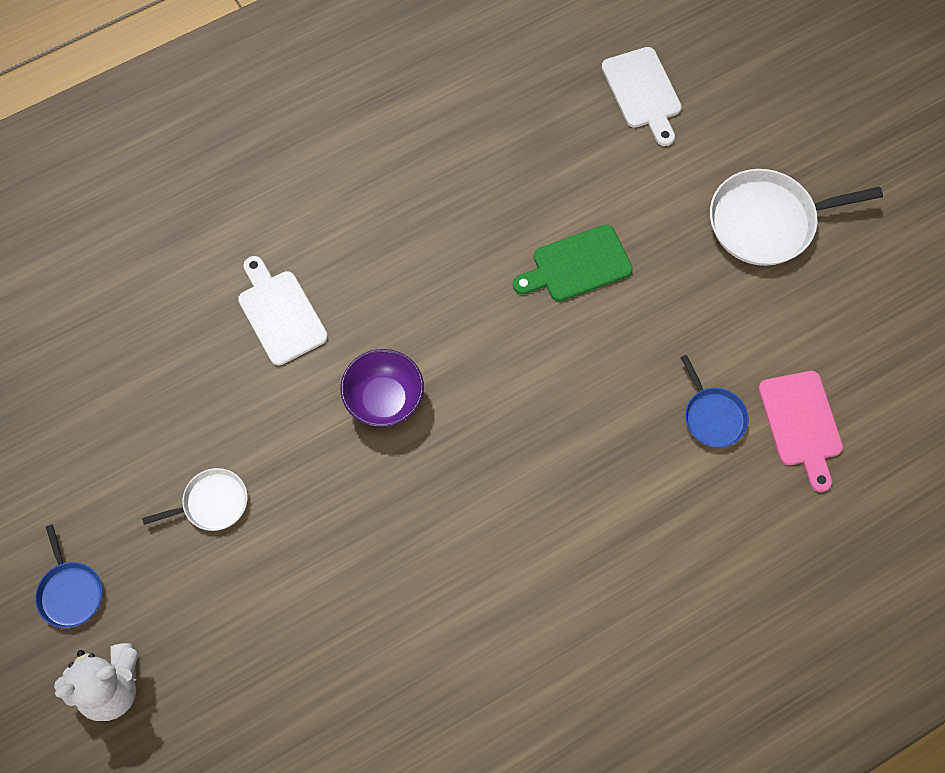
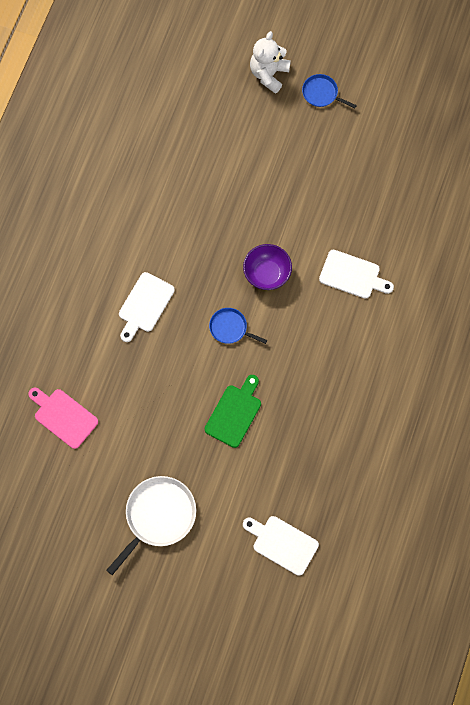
camera: 140 degrees right, 5 degrees up
(212, 503) = (299, 171): white pan -> none
(579, 485) = (145, 305): none -> white cutting board
(712, 416) = (108, 387): blue pan -> blue pan (230, 328)

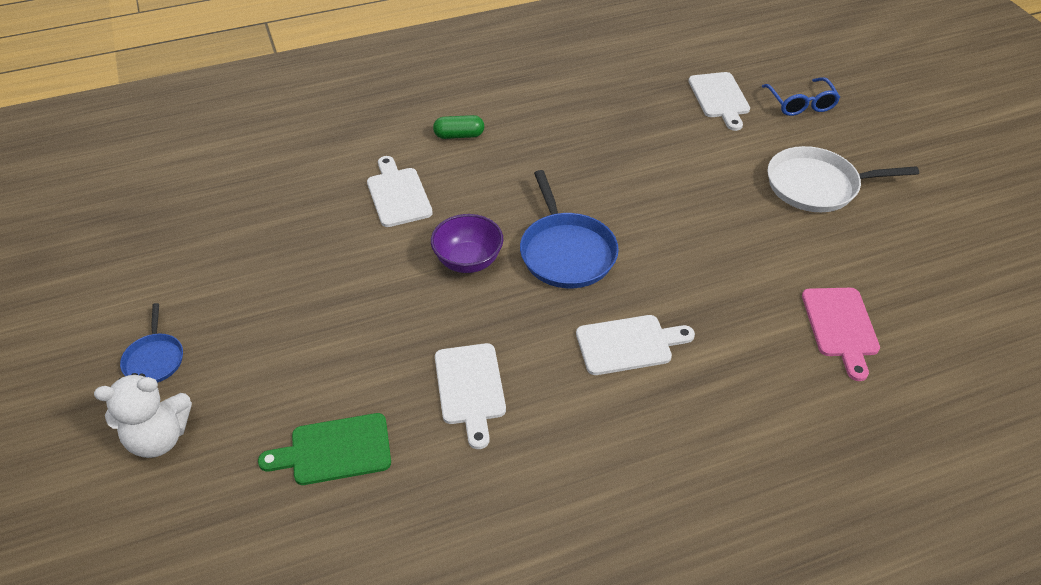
camera: 130 degrees left, 25 degrees down
(183, 215) = (470, 388): none -> white cutting board
(230, 328) = (566, 252): blue pan -> blue pan, size x1.79
(231, 591) = (801, 104): none -> blue glasses
(234, 413) = (650, 194): green cutting board -> green cutting board (335, 450)
(380, 348) = (459, 135): none -> green capsule

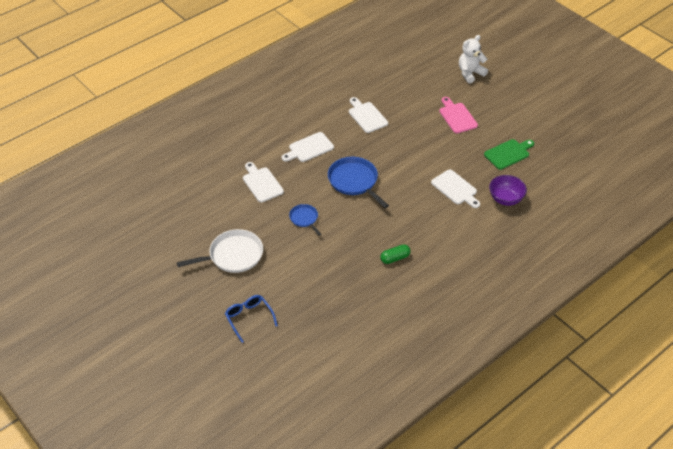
camera: 160 degrees right, 0 degrees up
(154, 359) = (498, 94): blue pan -> blue pan (304, 219)
(335, 450) = (404, 85): green cutting board -> green cutting board (508, 153)
(459, 135) = (448, 233): green capsule -> green capsule (395, 258)
(468, 261) = (398, 165): purple bowl -> purple bowl (505, 199)
(719, 98) = (303, 308): white cutting board -> white cutting board (261, 183)
(841, 326) = (215, 180): pink cutting board -> pink cutting board (457, 116)

